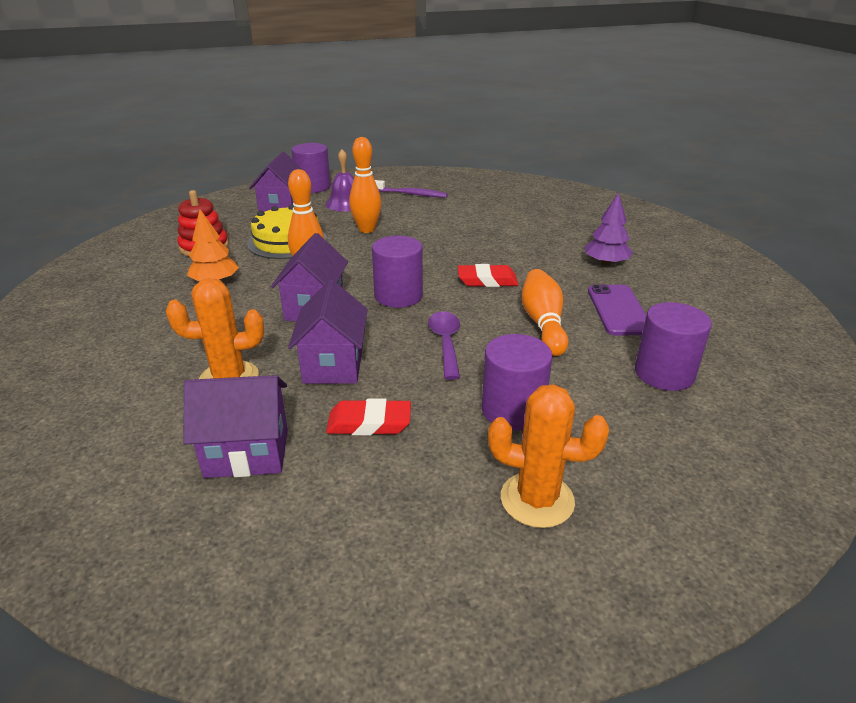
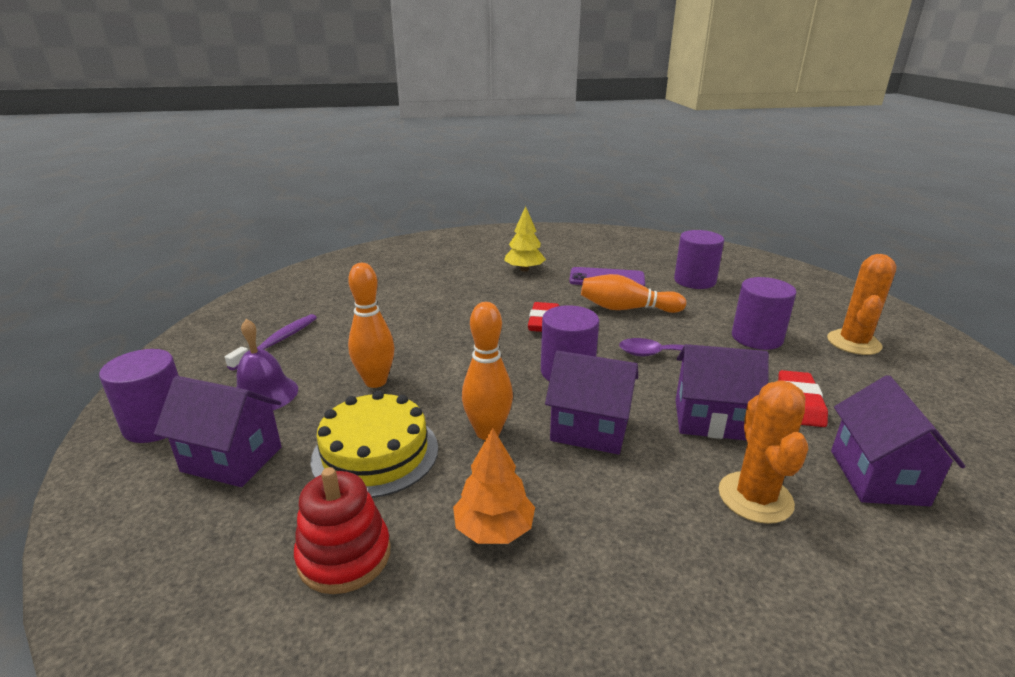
camera: 80 degrees left, 5 degrees down
(606, 263) = (524, 269): purple tree -> yellow tree

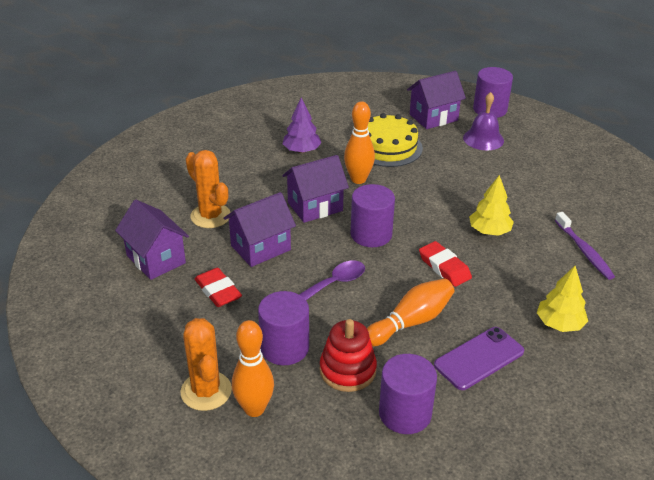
camera: 135 degrees right, 10 degrees up
(277, 342) = (547, 160): purple toothbrush -> purple toothbrush (584, 251)
(344, 556) = (338, 120): red stacking toy -> red stacking toy (347, 370)
(375, 381) = (452, 171): orange bowling pin -> orange bowling pin (254, 409)
(458, 323) = (489, 231): none -> yellow tree
(494, 529) = (301, 151): orange tree -> purple tree

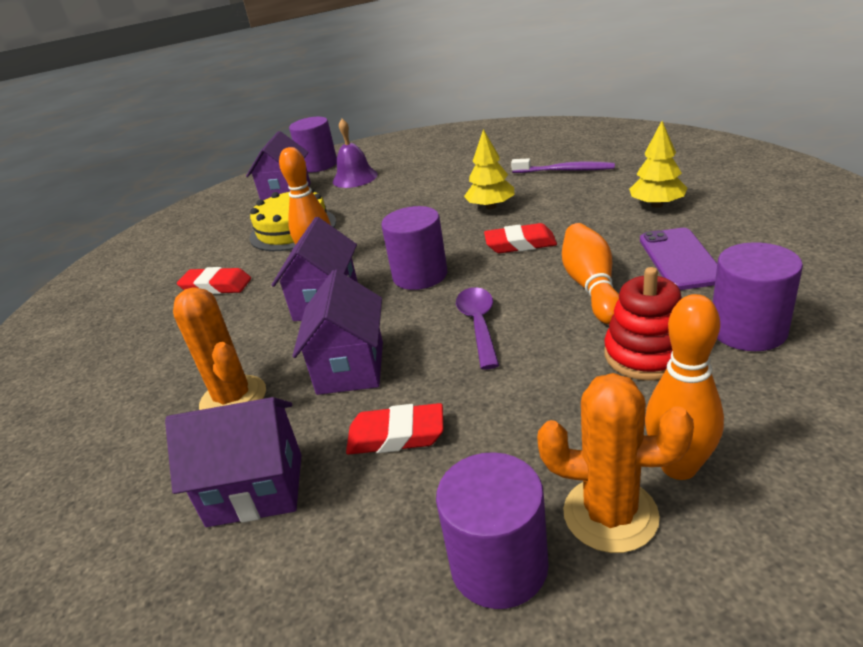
camera: 50 degrees left, 5 degrees down
(210, 216) = (233, 398): orange cactus -> orange cactus turned 60 degrees clockwise
(284, 347) = (567, 399): purple cylinder -> purple cylinder (499, 565)
(301, 151) = (216, 286): purple tree -> red eraser

